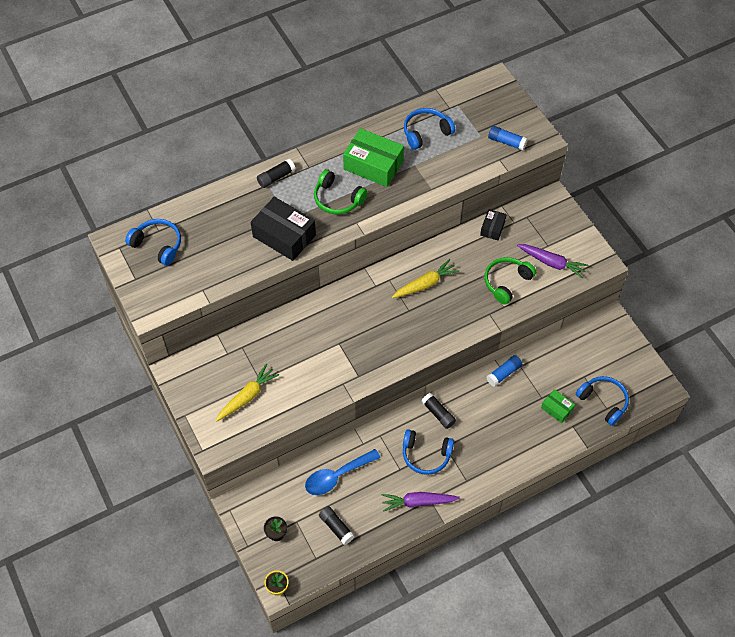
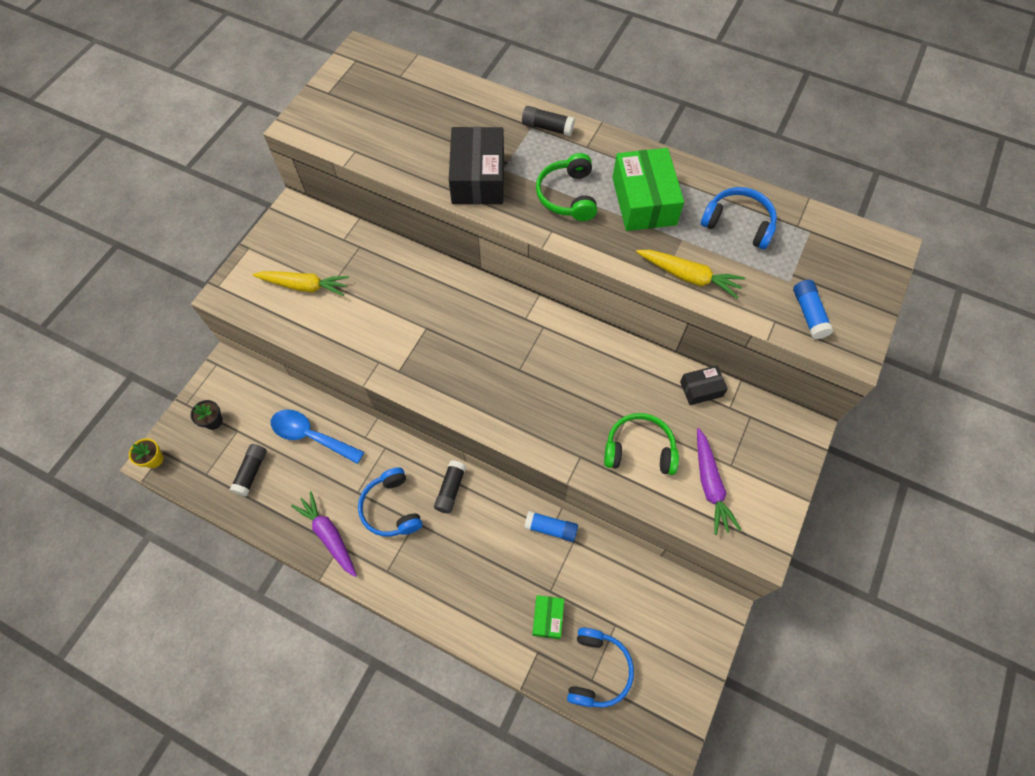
camera: 55 degrees right, 5 degrees up
(158, 245) = (381, 86): blue headphones -> none
(425, 284) = (566, 365): yellow carrot -> yellow carrot (689, 276)

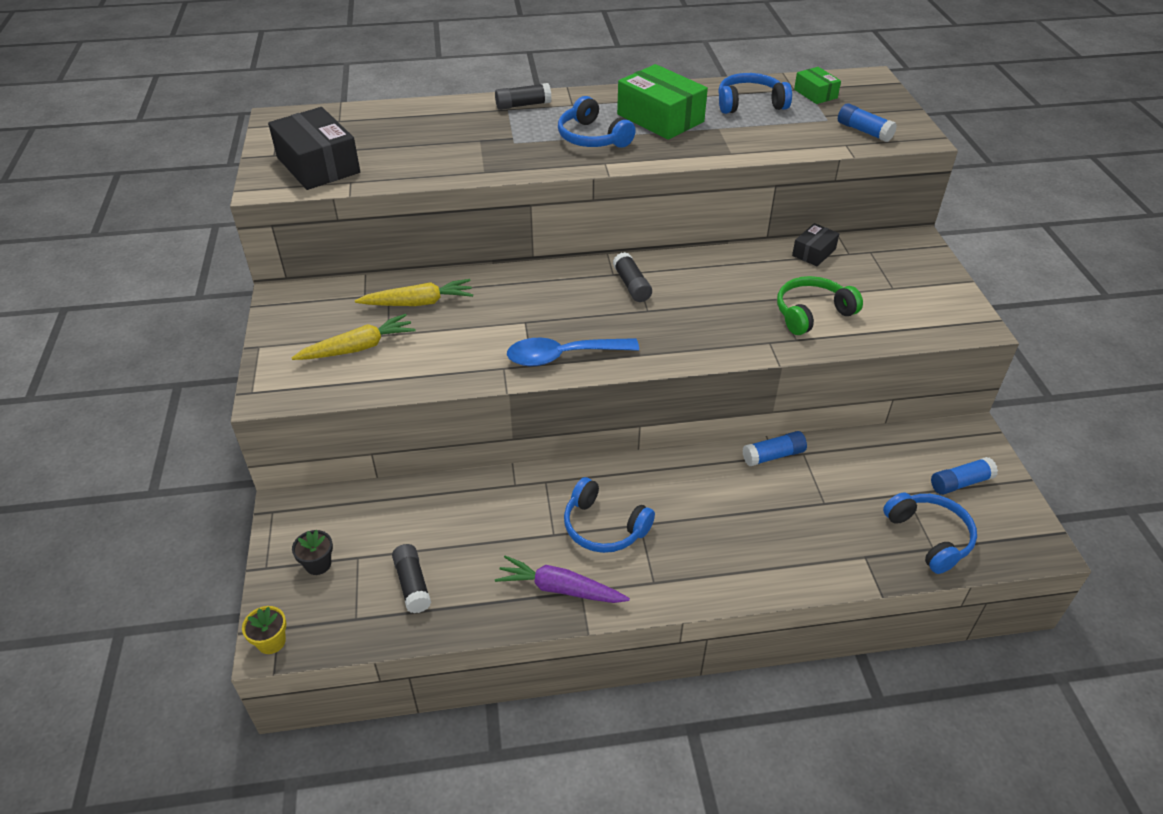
camera: 35 degrees left, 20 degrees down
(311, 436) = (452, 515): blue spoon -> blue spoon (563, 356)
(450, 489) = (648, 478): black glue stick -> black glue stick (631, 285)
(478, 178) = (497, 156): black box -> black box (318, 165)
(547, 618) = (845, 525): green box -> green box (815, 94)
(567, 196) = (592, 138): green headphones -> blue headphones
(665, 645) = (960, 483): none -> blue glue stick
(689, 276) = (751, 146): yellow carrot -> yellow carrot (418, 302)
(710, 485) = (893, 308): purple carrot -> none

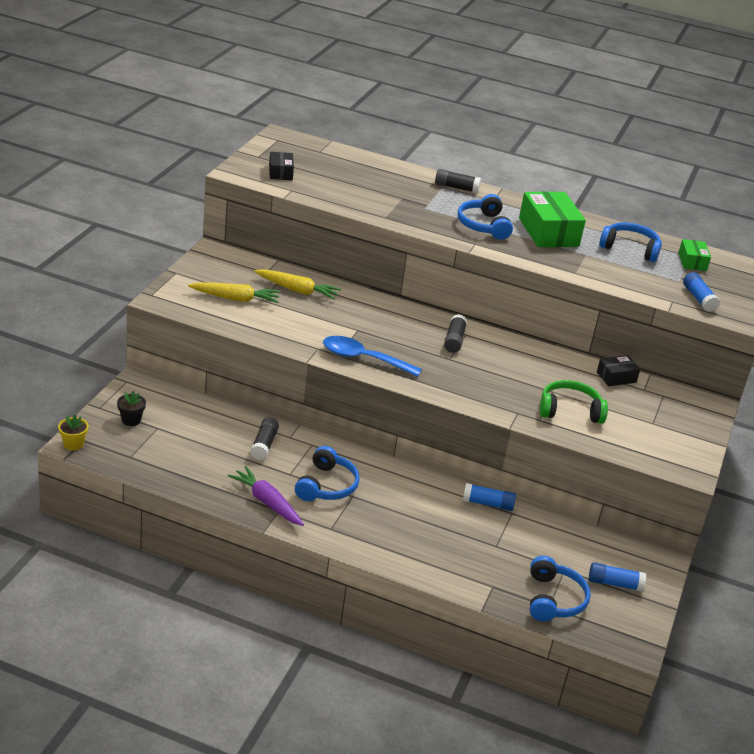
camera: 25 degrees right, 10 degrees down
(318, 165) = (280, 173): black box -> black box, size x0.53
(412, 584) = (178, 456): black glue stick -> black glue stick (264, 445)
(604, 527) = (326, 485): blue headphones -> blue headphones turned 135 degrees counterclockwise

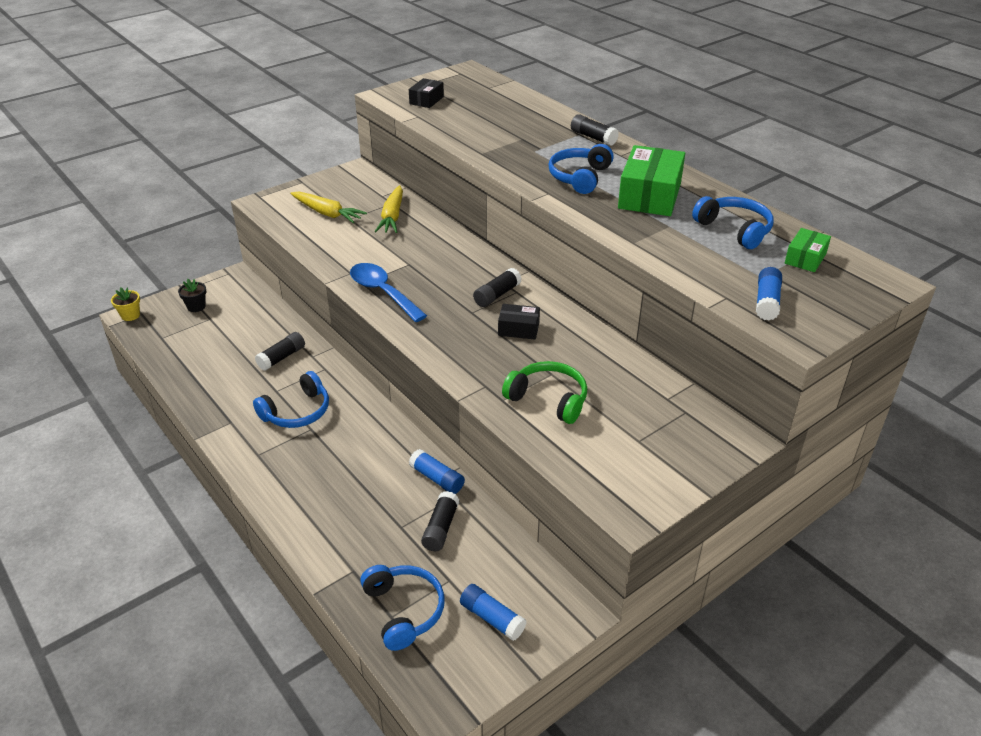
camera: 35 degrees right, 5 degrees up
(267, 502) = (227, 411): purple carrot -> none
(297, 290) = (392, 217): yellow carrot -> yellow carrot turned 45 degrees clockwise
(524, 537) = (440, 528): none -> black glue stick
(554, 599) = (404, 610): blue headphones -> blue headphones turned 60 degrees counterclockwise
(616, 377) = (645, 377): black box -> black box (518, 329)

